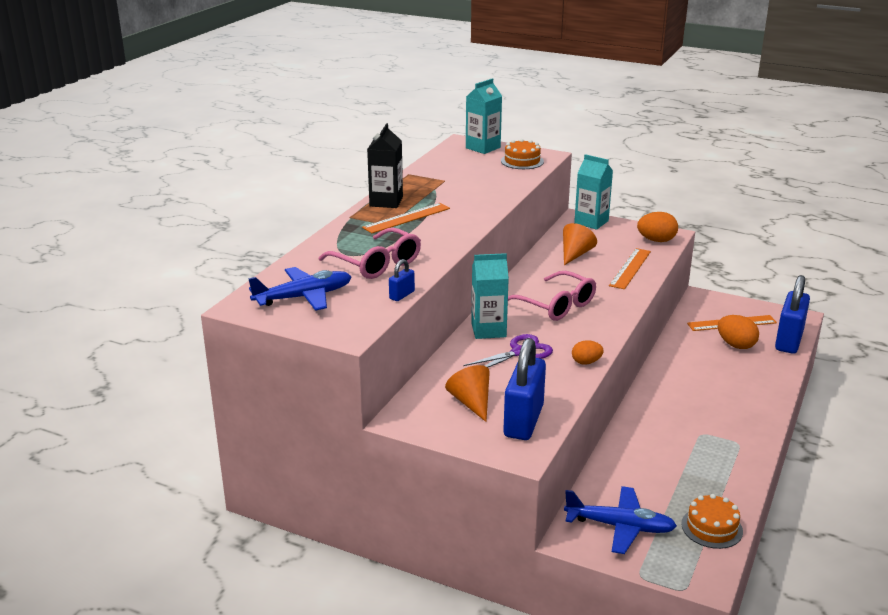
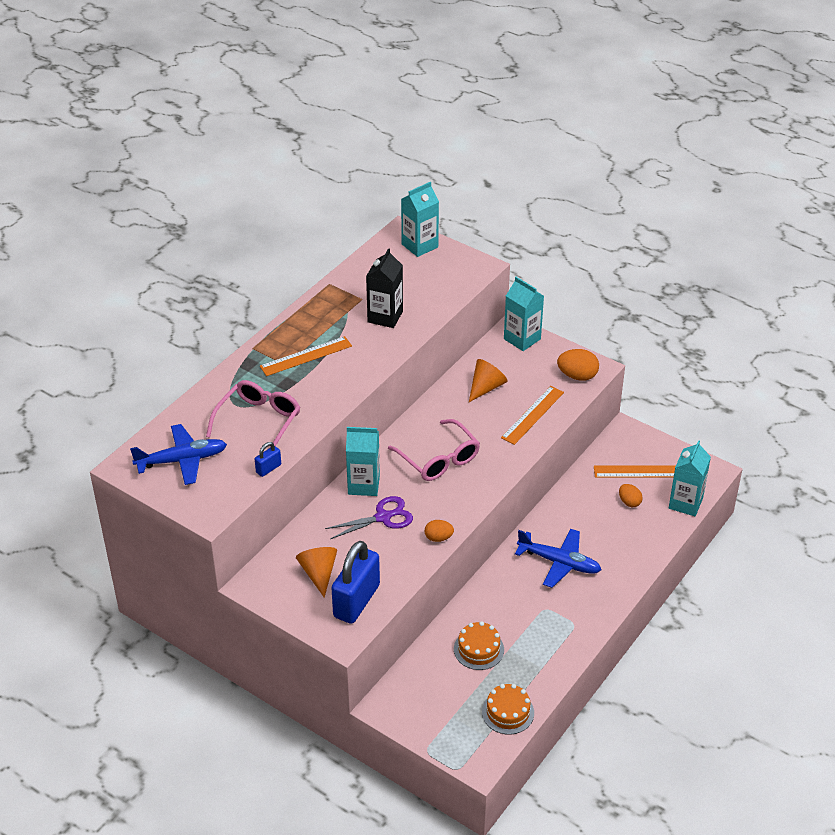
camera: 10 degrees right, 15 degrees up
(377, 264) = (258, 422): pink glasses -> pink glasses turned 120 degrees counterclockwise
(386, 202) = (294, 328): black carton -> black carton (385, 317)
(522, 161) = (451, 274): orange cake -> orange cake (479, 649)
(619, 526) = (429, 699): blue plane -> blue plane (559, 562)
(736, 345) = (629, 502): orange egg -> orange egg, size x0.63
(789, 341) = (685, 503): blue padlock -> turquoise carton

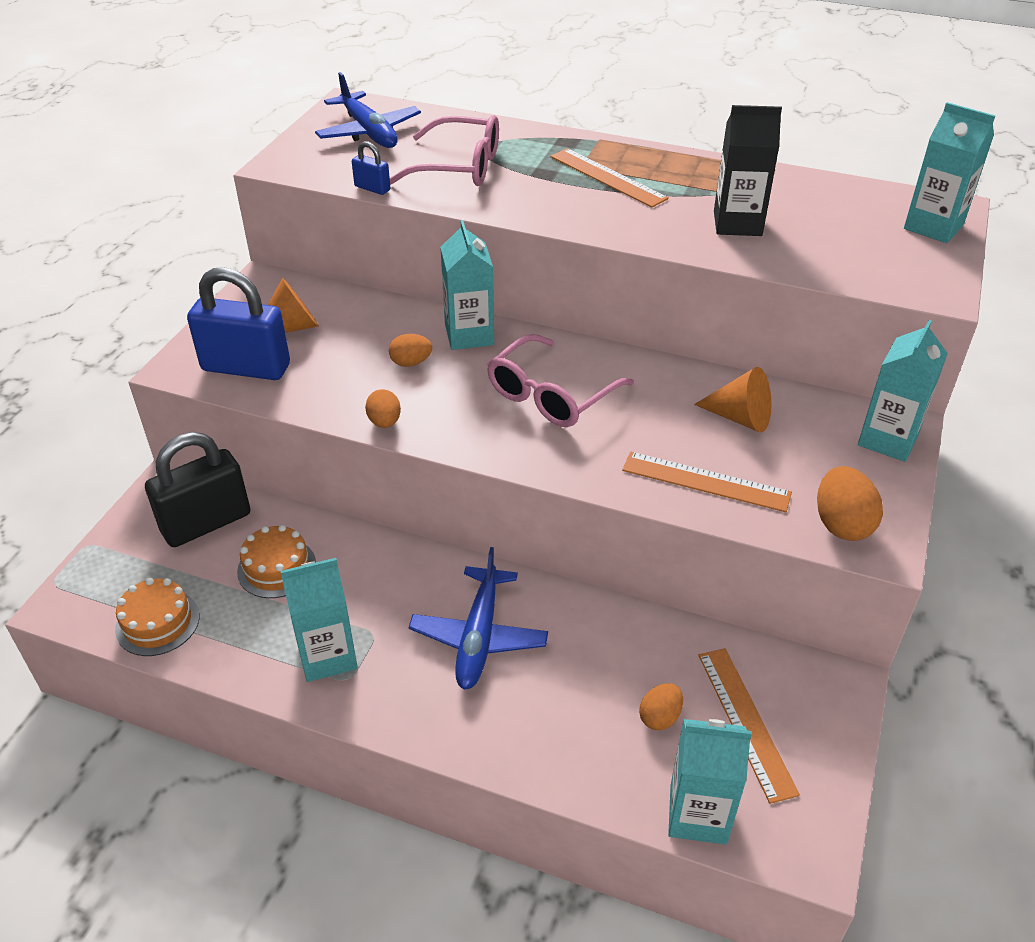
camera: 75 degrees right, 0 degrees up
(383, 517) = (411, 363): purple scissors -> orange egg
(426, 684) = (206, 523): none -> black padlock
(555, 631) = (327, 655): none -> turquoise carton

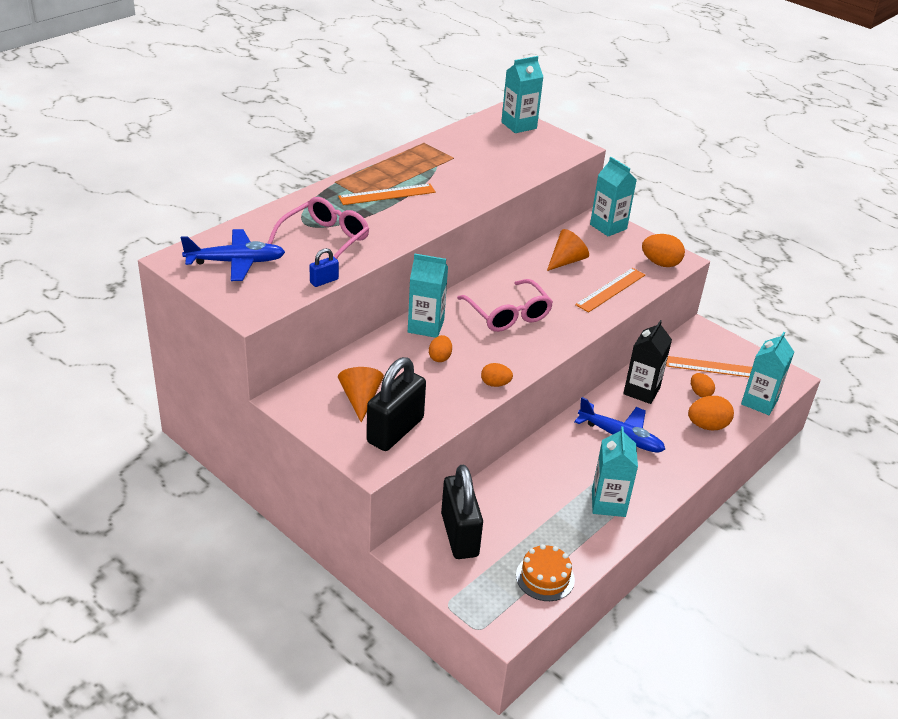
camera: 70 degrees left, 5 degrees down
(246, 367) = (395, 430): blue padlock -> black padlock
(277, 568) = (522, 509): orange cake -> none
(578, 745) = (707, 426): none -> orange egg
(737, 223) = (474, 174): black carton -> black carton (641, 391)

